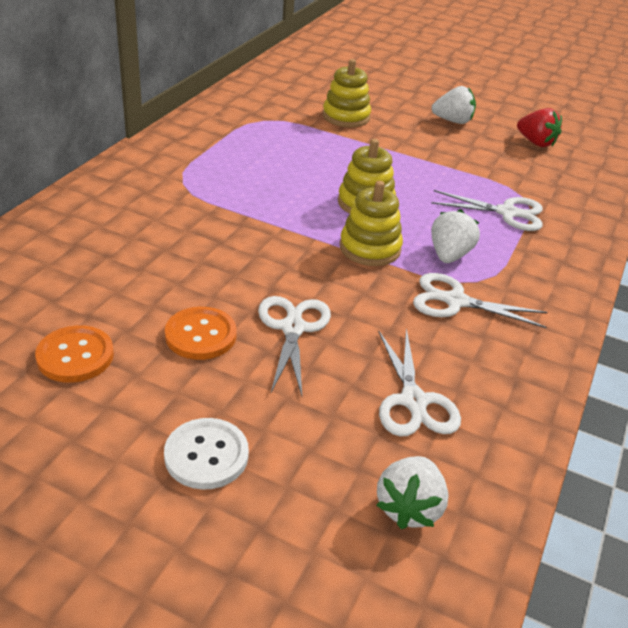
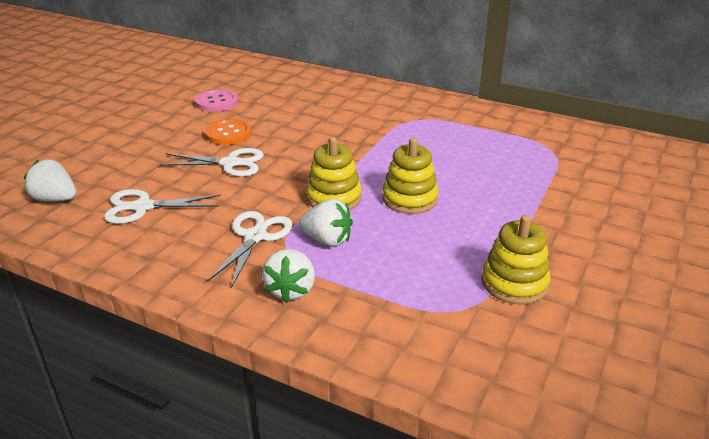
camera: 95 degrees right, 5 degrees down
(75, 356) = (216, 102): orange button -> pink button
(206, 455) = (126, 139): white button -> none
(346, 117) = (594, 194): yellow stacking toy -> yellow stacking toy (514, 283)
(453, 121) = (645, 273): white strawberry -> white strawberry (291, 290)
(507, 213) = (418, 290): white scissors -> none
(536, 142) = (632, 349): red strawberry -> none

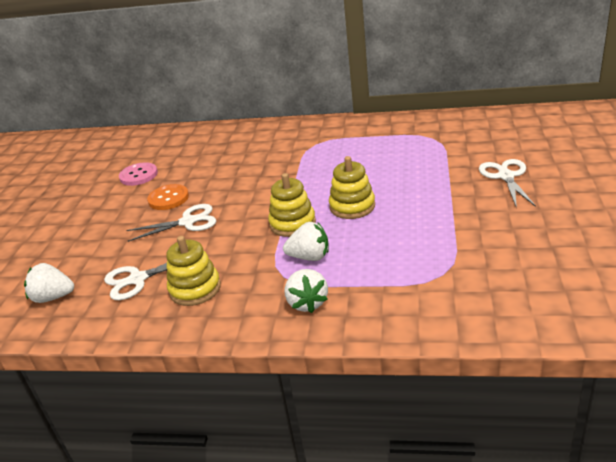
camera: 15 degrees left, 0 degrees up
(255, 236) = (250, 272): white scissors -> white scissors (506, 176)
(514, 283) = (467, 243): yellow stacking toy -> yellow stacking toy (195, 289)

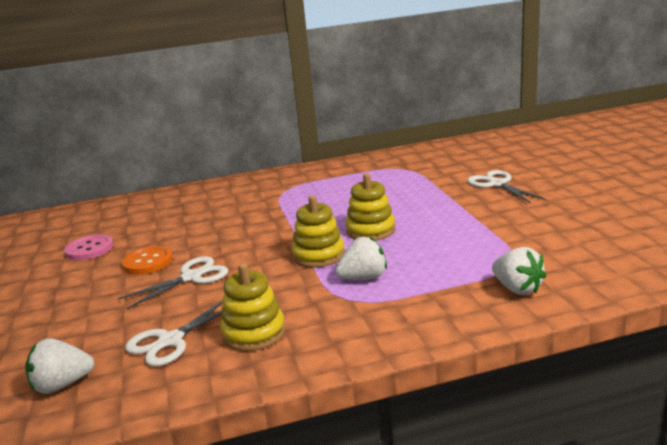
camera: 25 degrees left, 10 degrees down
(307, 303) = (397, 315): white strawberry -> white strawberry (517, 289)

